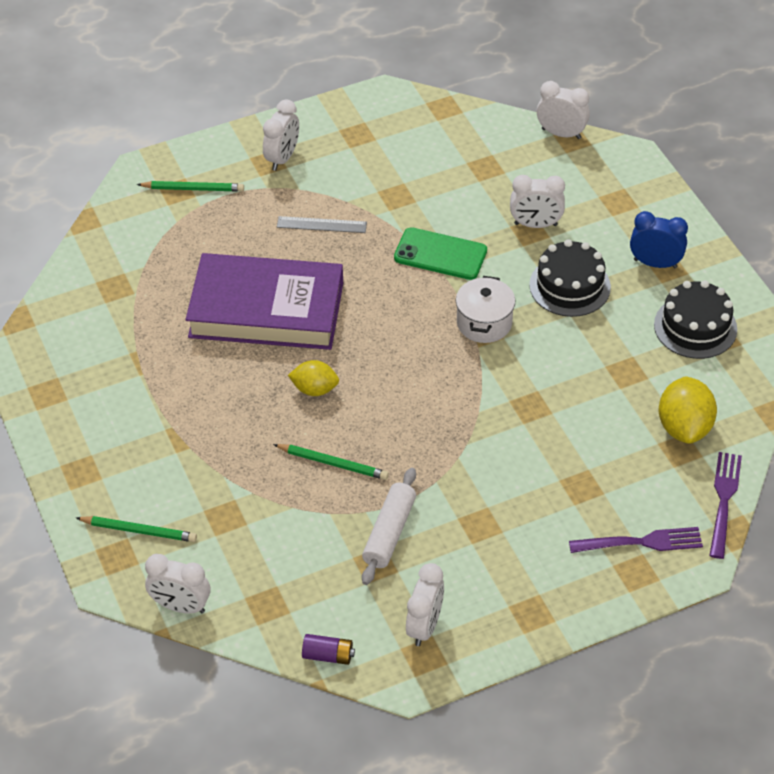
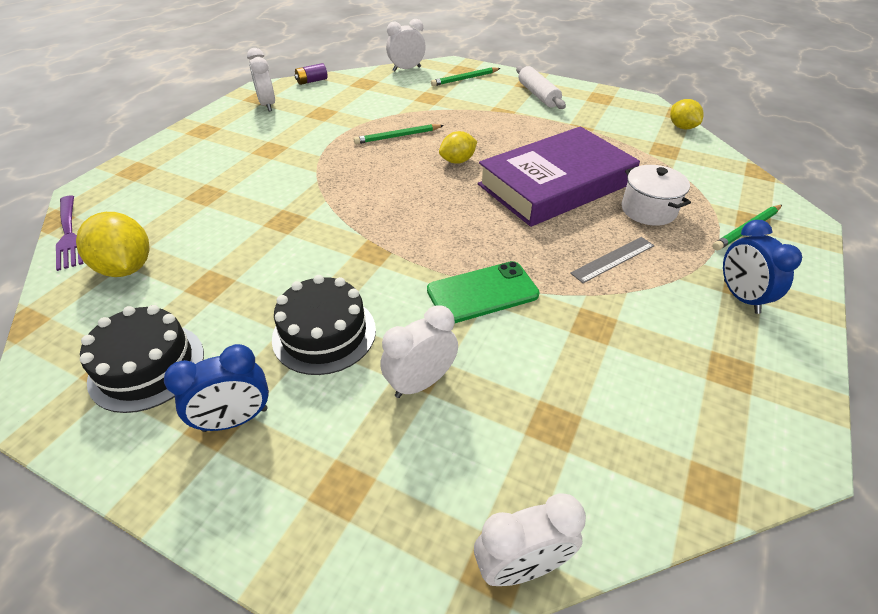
camera: 140 degrees right, 5 degrees down
(49, 302) = (681, 127): none -> yellow lemon
(282, 158) = (740, 297): white clock -> blue clock
(389, 532) = (326, 125): white rolling pin -> white rolling pin (538, 95)
(484, 323) = (380, 257): white pot -> white pot (648, 210)
(641, 542) = (138, 185): purple fork -> none

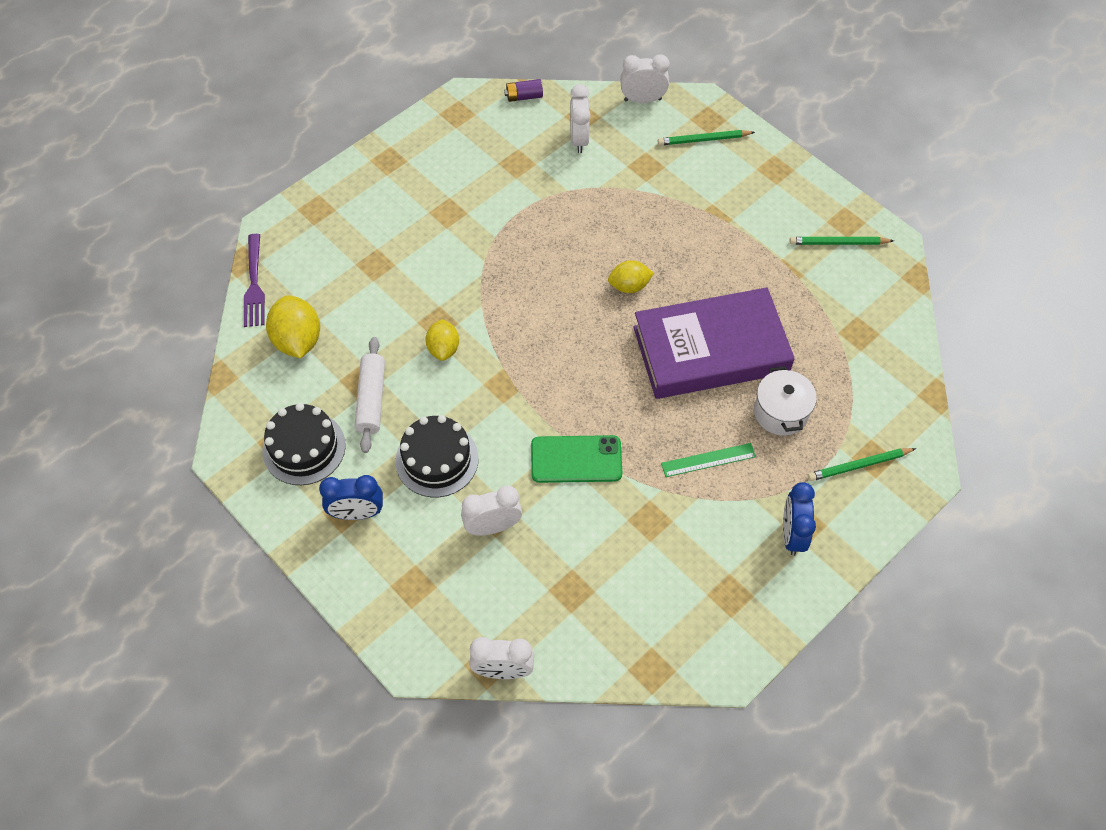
camera: 20 degrees right, 15 degrees up
(267, 105) = (463, 132): white clock -> white clock (579, 139)
(397, 136) = (584, 228): green pencil -> green pencil (838, 243)
(538, 95) = (774, 196): white rolling pin -> white rolling pin (371, 399)
(613, 259) = (708, 460): grey ruler -> green ruler
(681, 127) = (905, 302): yellow lemon -> yellow lemon (443, 349)

